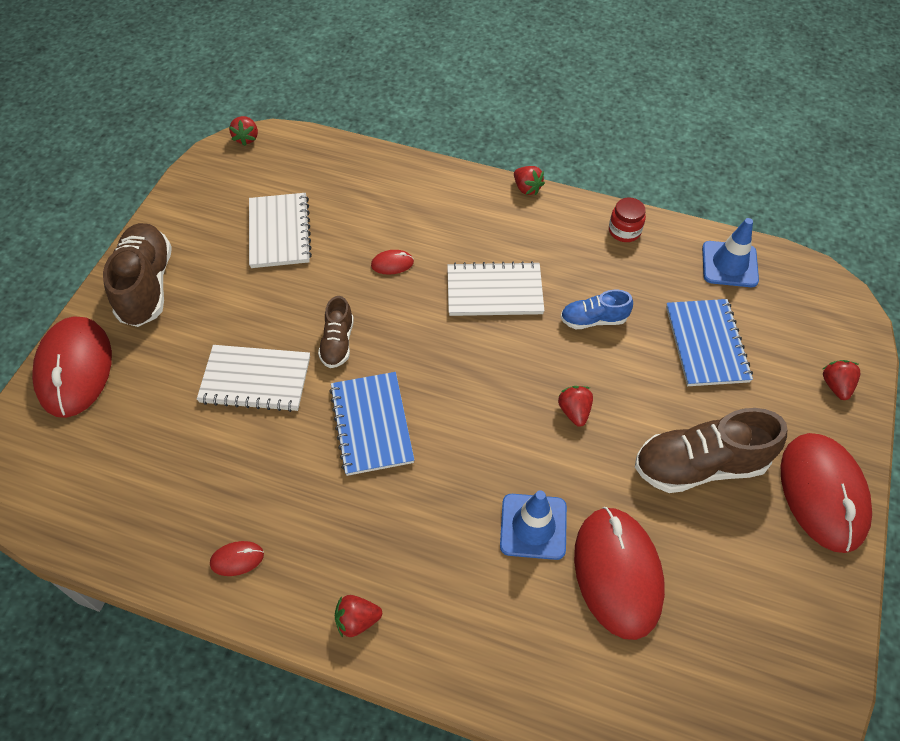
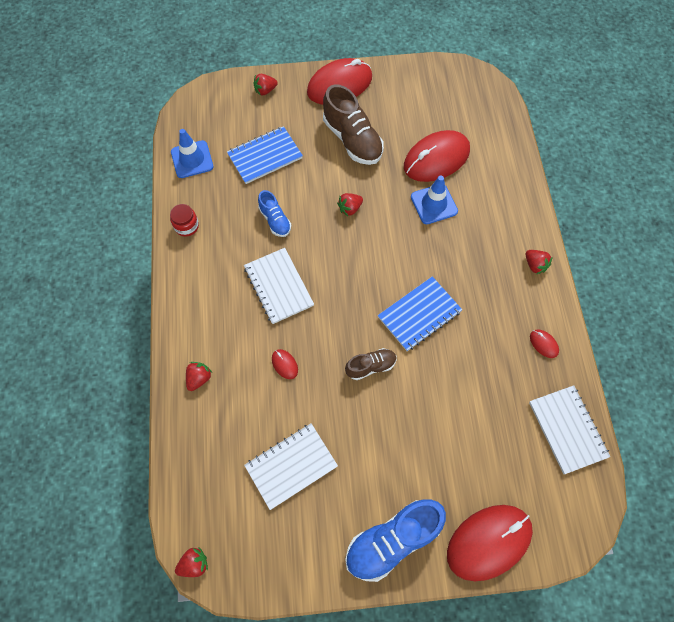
camera: 115 degrees left, 10 degrees up
(146, 286) = (392, 540): brown shoe -> blue shoe
(255, 380) = (427, 404): white notebook -> white notebook (567, 429)
(527, 188) = (168, 303): red strawberry -> red strawberry (199, 378)

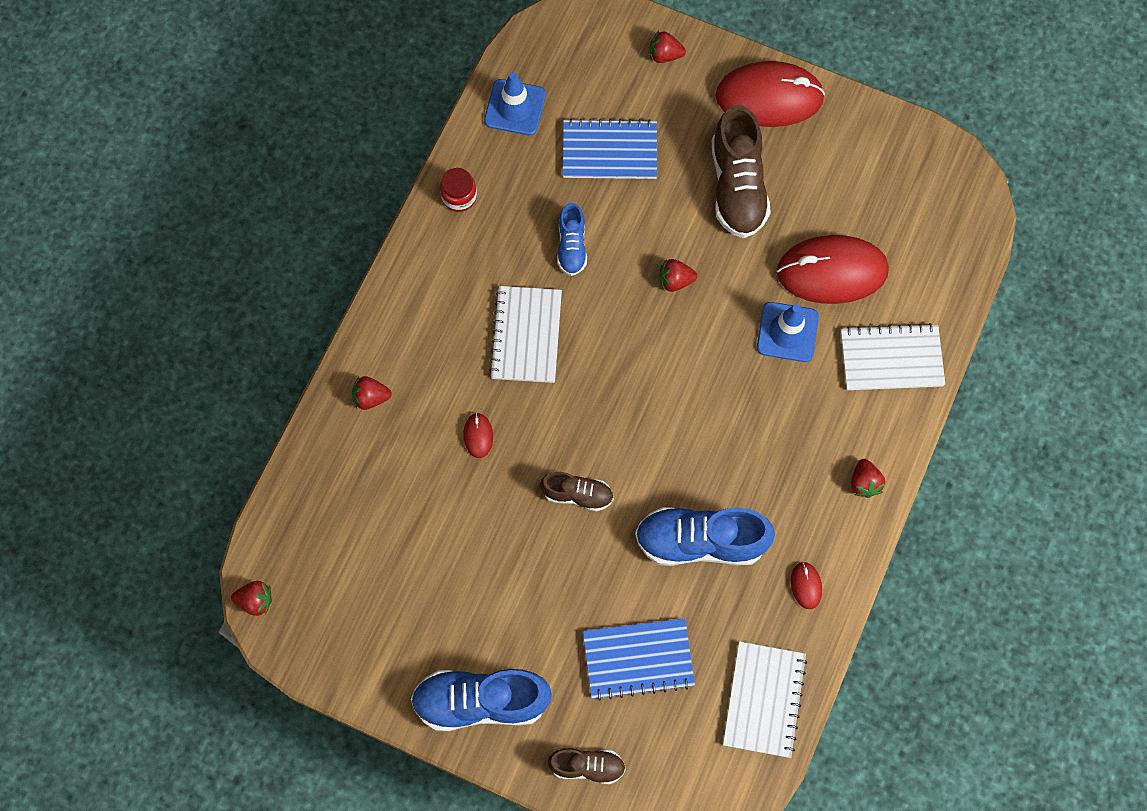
camera: 30 degrees right, 5 degrees up
(199, 378) = (371, 397): red strawberry -> red strawberry turned 150 degrees counterclockwise
(291, 466) = (418, 556): white notebook -> white notebook (891, 358)
(419, 314) = (676, 464): blue notebook -> blue notebook (638, 659)
(464, 353) = (700, 542): none -> blue shoe
(489, 542) = (587, 766): red mouse -> brown shoe

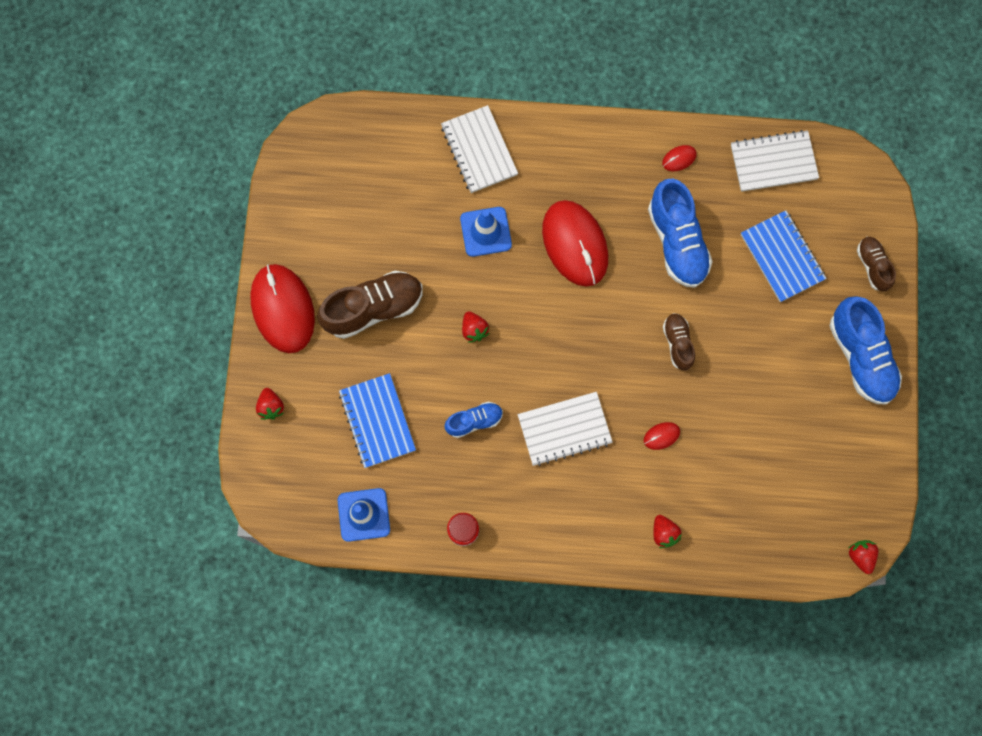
camera: 110 degrees left, 5 degrees up
(831, 271) = (422, 214): red mouse -> red mouse (575, 244)
(864, 483) = (585, 141): red strawberry -> none

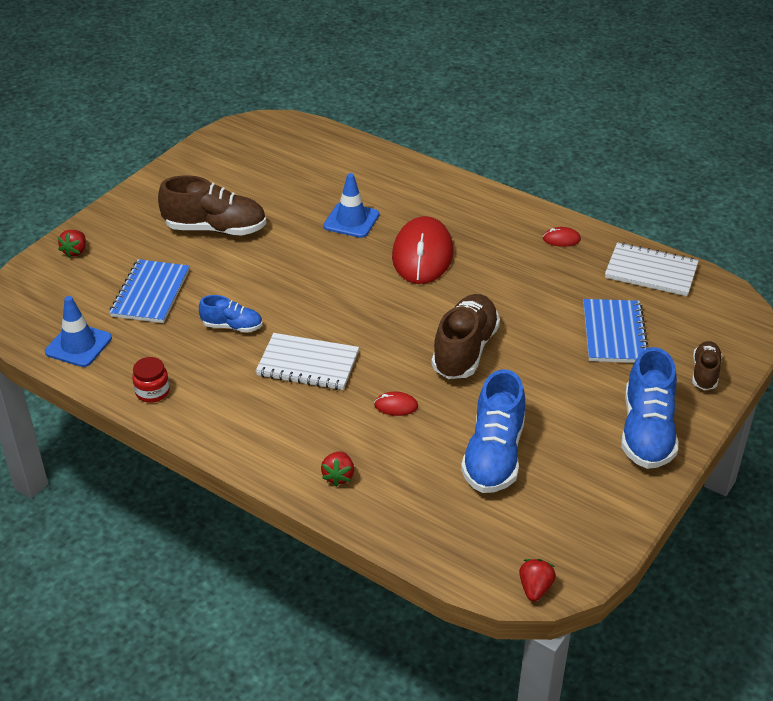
camera: 30 degrees right, 35 degrees down
(283, 309) = (144, 203): red mouse -> none
(474, 330) = (286, 272): red strawberry -> none
(479, 150) = (388, 176): white notebook -> none
(677, 242) = (518, 287): blue shoe -> blue shoe (494, 455)
(677, 343) = (464, 350): brown shoe -> brown shoe, size x1.82

